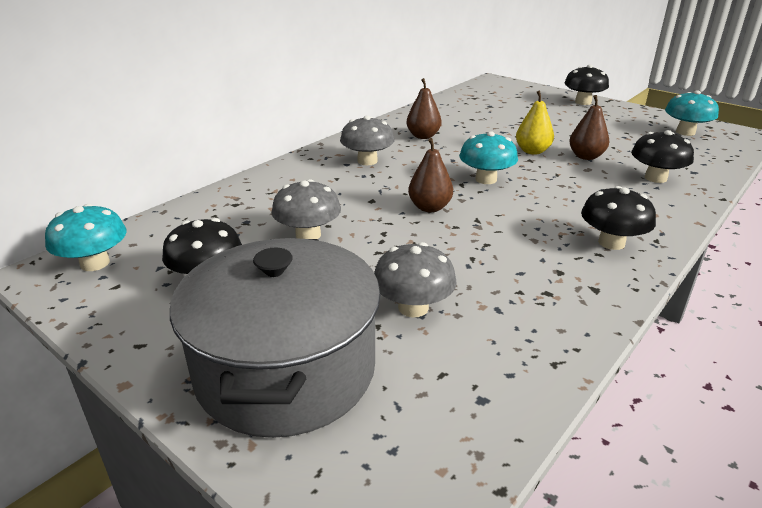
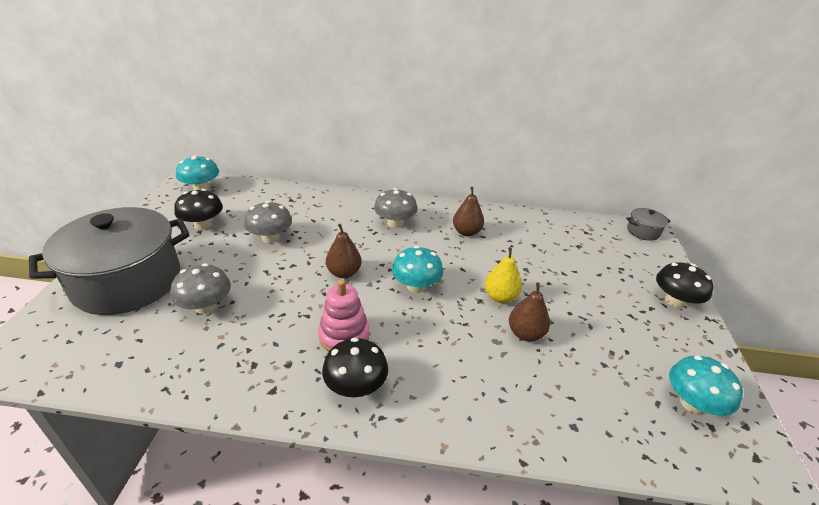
camera: 55 degrees right, 5 degrees up
(493, 82) = (643, 231): none -> grey pot
(535, 232) = (344, 336): none -> pink stacking toy
(655, 178) = (524, 395): black mushroom -> none

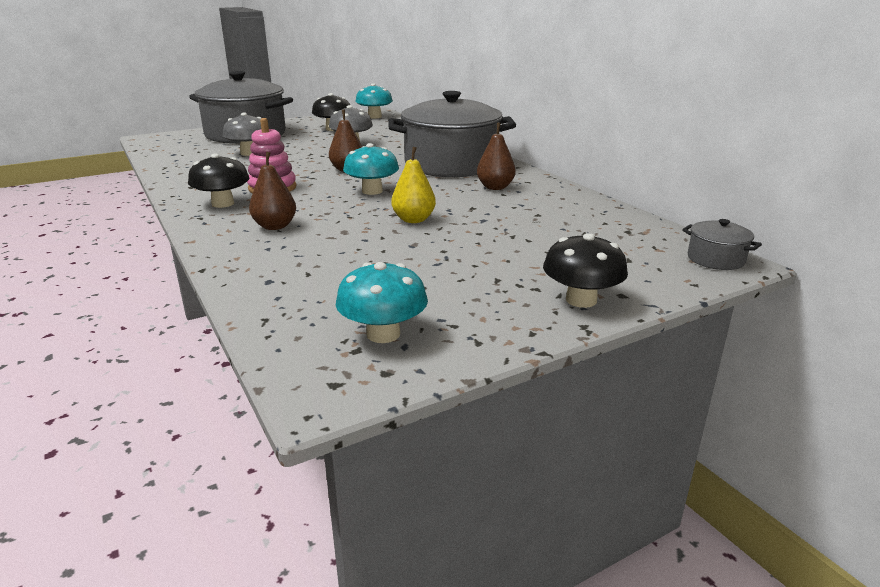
camera: 55 degrees right, 10 degrees down
(395, 223) = (451, 165): grey mushroom -> grey pot
(525, 334) = (374, 239): brown pear -> brown pear (275, 226)

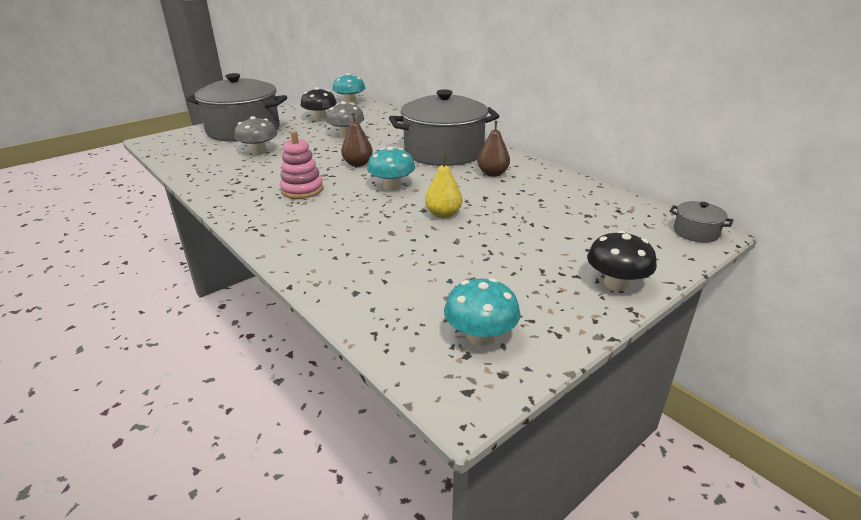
camera: 10 degrees left, 5 degrees up
(223, 203) = (267, 211): black mushroom -> none
(275, 226) = (328, 233): brown pear -> none

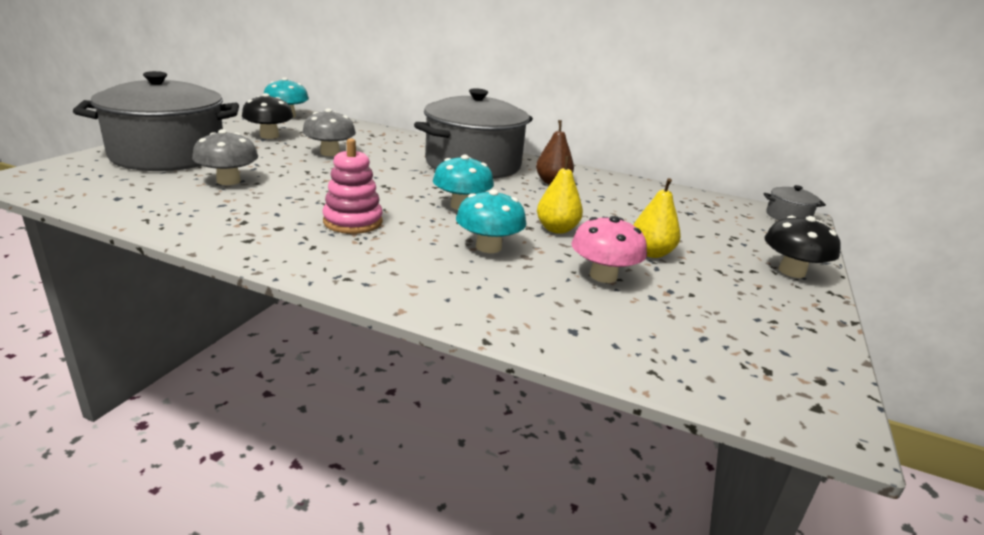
camera: 30 degrees left, 5 degrees down
(358, 164) = (388, 185): brown pear -> none
(432, 257) = (603, 276): none -> pink mushroom
(480, 336) = (754, 348): turquoise mushroom -> turquoise mushroom (488, 247)
(498, 245) = (651, 253): none -> yellow pear

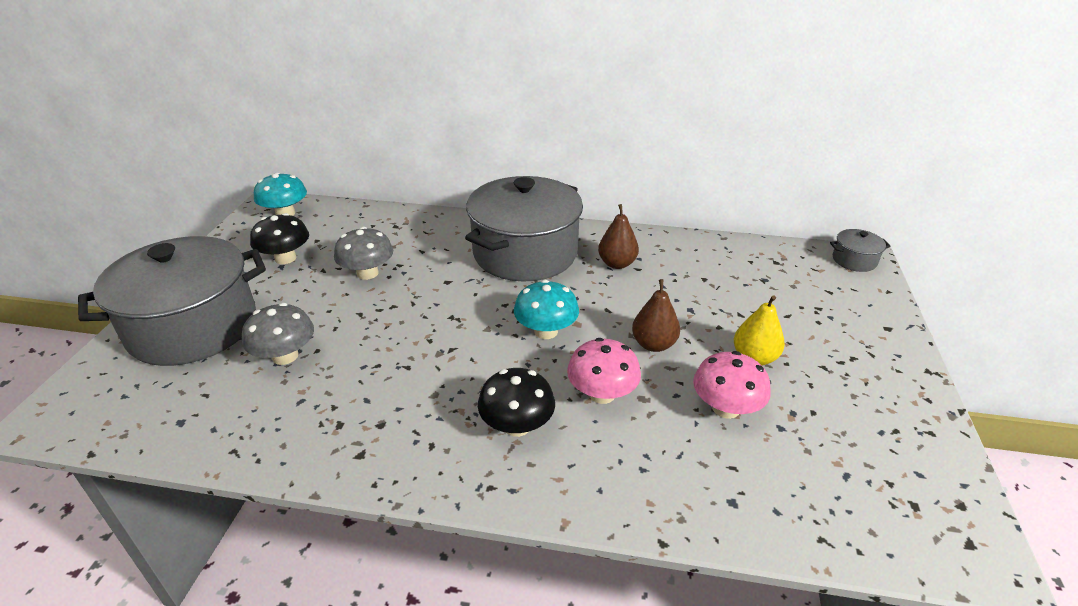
camera: 10 degrees left, 10 degrees up
(353, 222) = (451, 391): pink stacking toy -> none
(488, 247) = (602, 394): turquoise mushroom -> pink mushroom
(557, 229) = (653, 344): yellow pear -> brown pear
(791, 271) = (886, 349): black mushroom -> black mushroom (517, 425)

